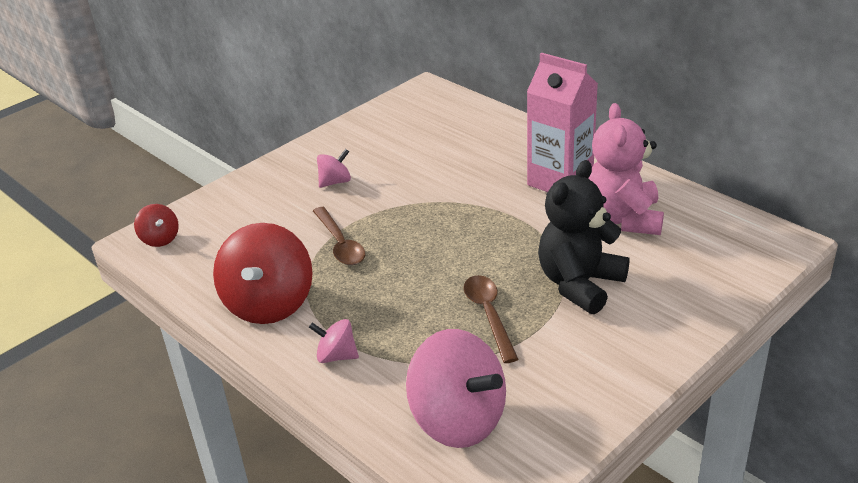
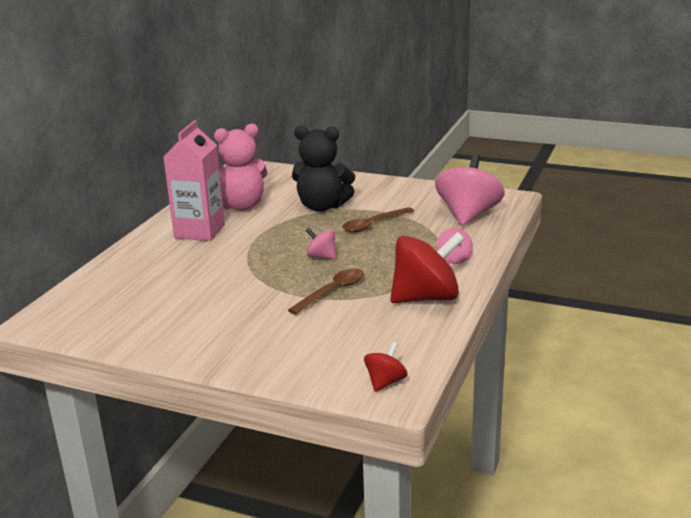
camera: 115 degrees left, 10 degrees down
(335, 182) = (240, 320): pink spinning top -> pink spinning top (321, 257)

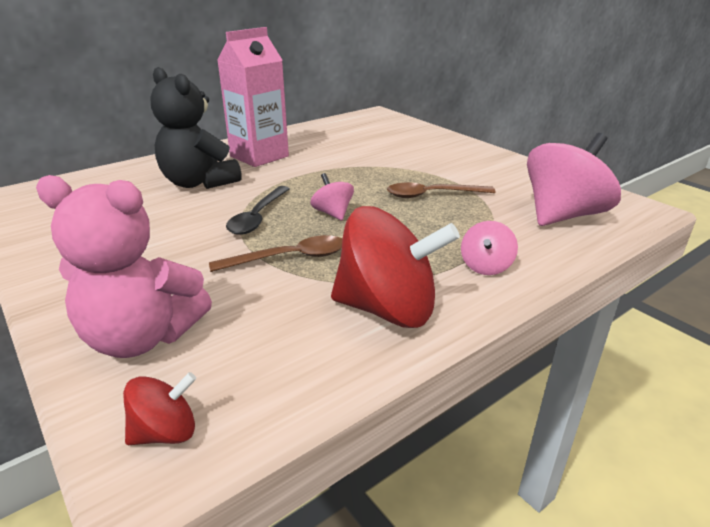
camera: 30 degrees right, 5 degrees up
(241, 206) = (327, 144): pink teddy bear -> pink teddy bear (142, 337)
(272, 275) = (258, 217): none -> black spoon
(322, 206) = (401, 163): black teddy bear -> black teddy bear (199, 183)

